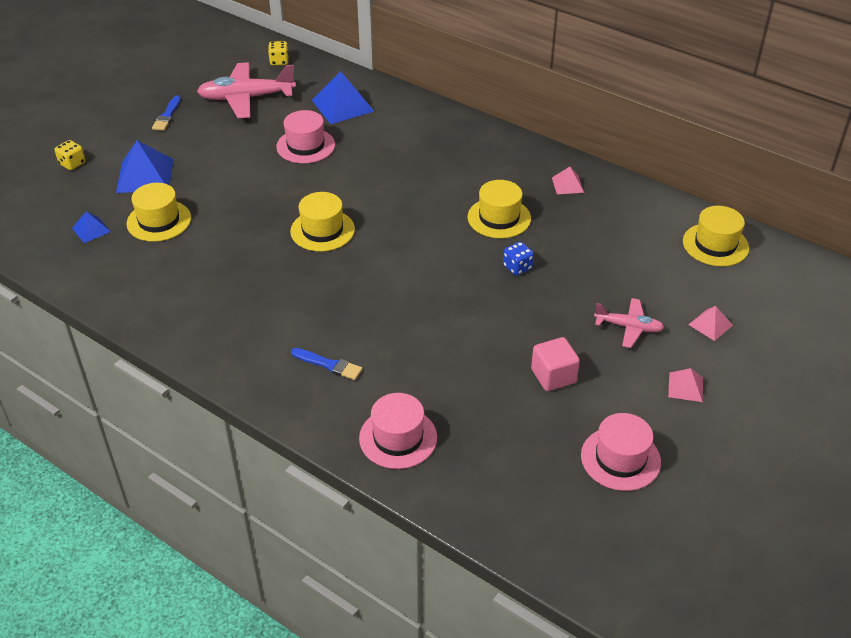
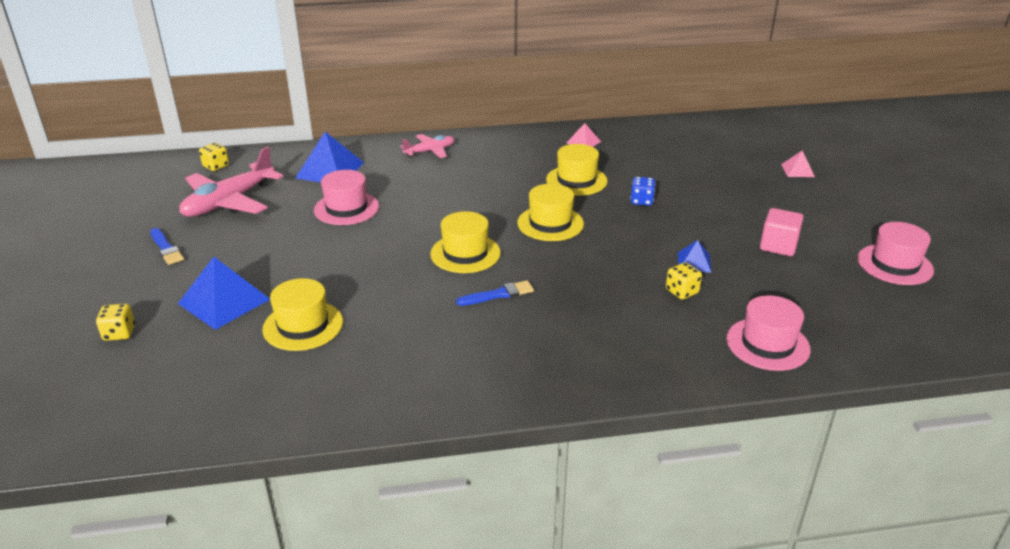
camera: 45 degrees left, 10 degrees down
(91, 230) = (241, 371): blue pyramid -> blue pyramid (694, 262)
(329, 365) = (637, 333): blue brush -> blue brush (498, 294)
(411, 358) = (682, 291): none -> yellow dice
(628, 327) = (763, 196): pink plane -> pink plane (430, 151)
(685, 387) = (848, 207): pink pyramid -> none
(715, 244) = (722, 131): yellow hat -> yellow hat (550, 223)

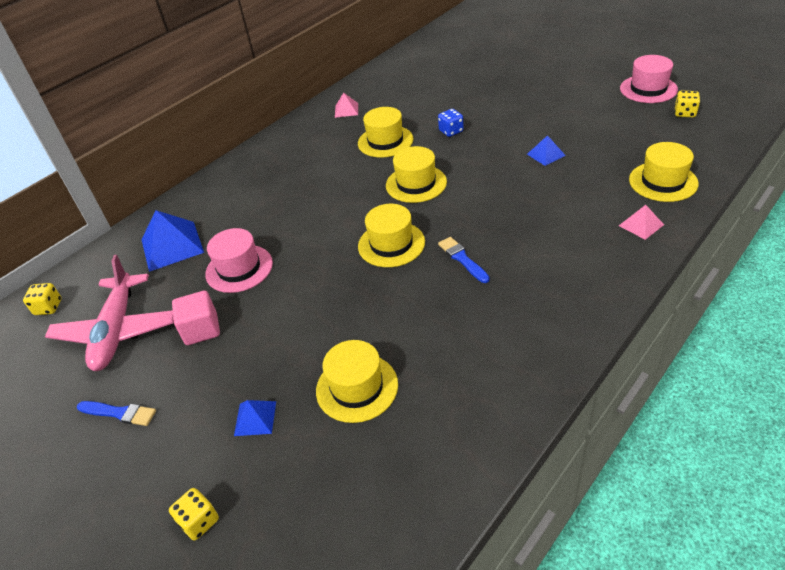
camera: 35 degrees left, 10 degrees up
(224, 301) = (255, 418): blue pyramid -> blue pyramid, size x0.53
(430, 151) = (237, 181): pink plane -> none
(498, 294) = (462, 259): blue brush -> blue brush turned 60 degrees counterclockwise
(682, 291) = (569, 179): yellow dice -> yellow dice (684, 113)
(767, 344) = (663, 182): pink hat -> yellow hat
(778, 246) = (575, 114): pink cube -> pink cube (201, 329)
(797, 170) = (511, 57): pink pyramid -> pink pyramid (641, 225)

